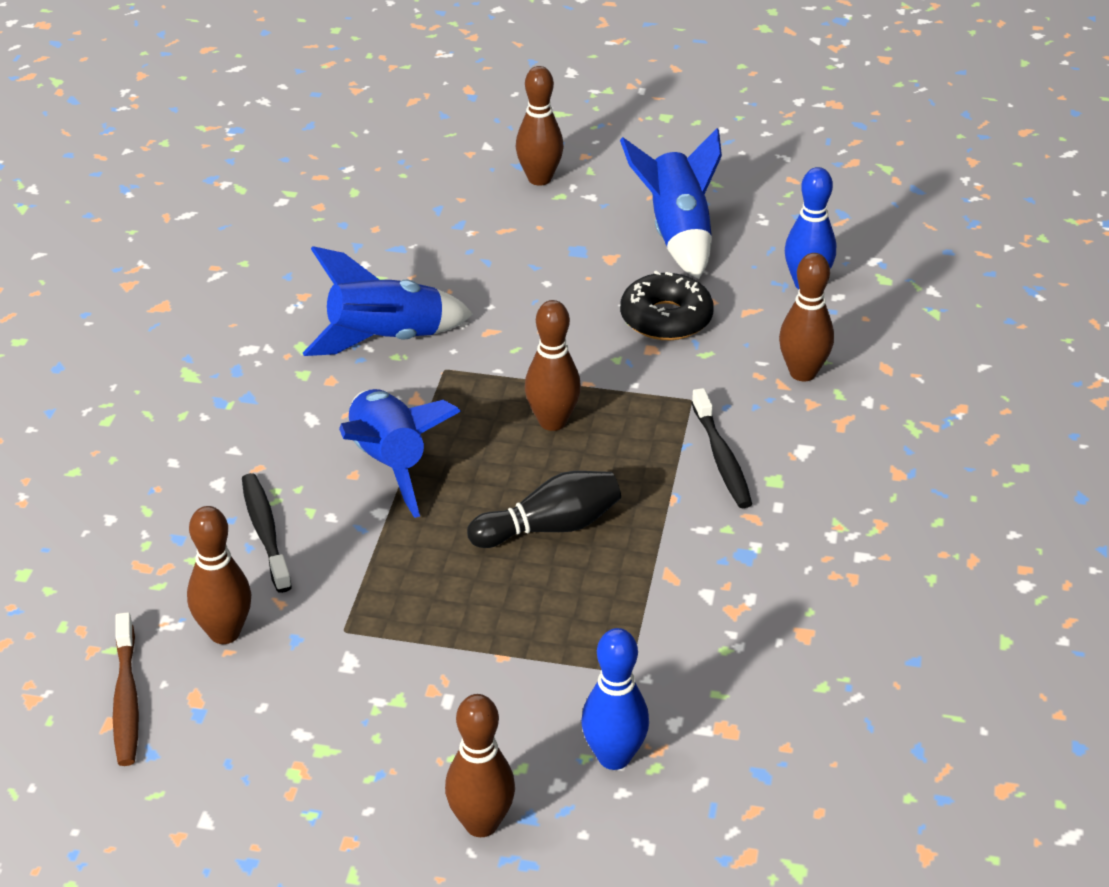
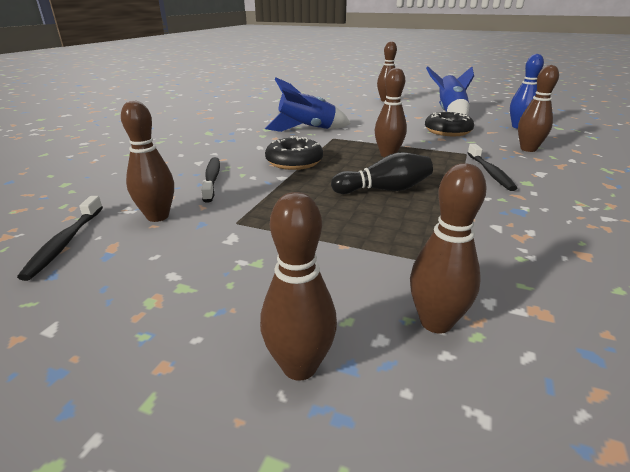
camera: 10 degrees right, 10 degrees down
(126, 699) = (65, 242): brown toothbrush -> black toothbrush
(389, 464) = (294, 162): blue rocket -> black donut
(614, 757) = (435, 322): blue bowling pin -> brown bowling pin

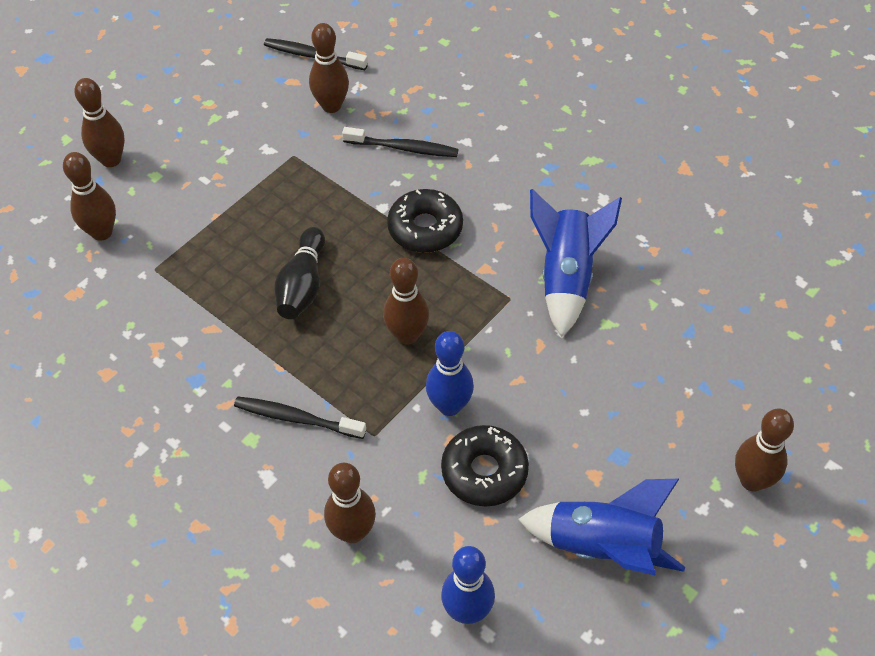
camera: 110 degrees right, 25 degrees up
(421, 141) = (449, 406): none -> blue bowling pin

